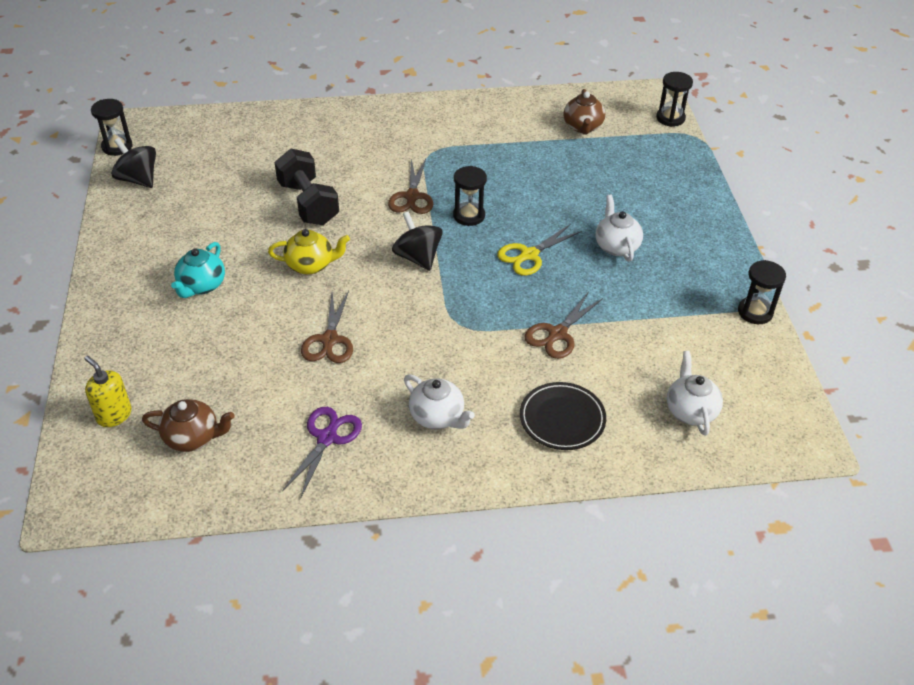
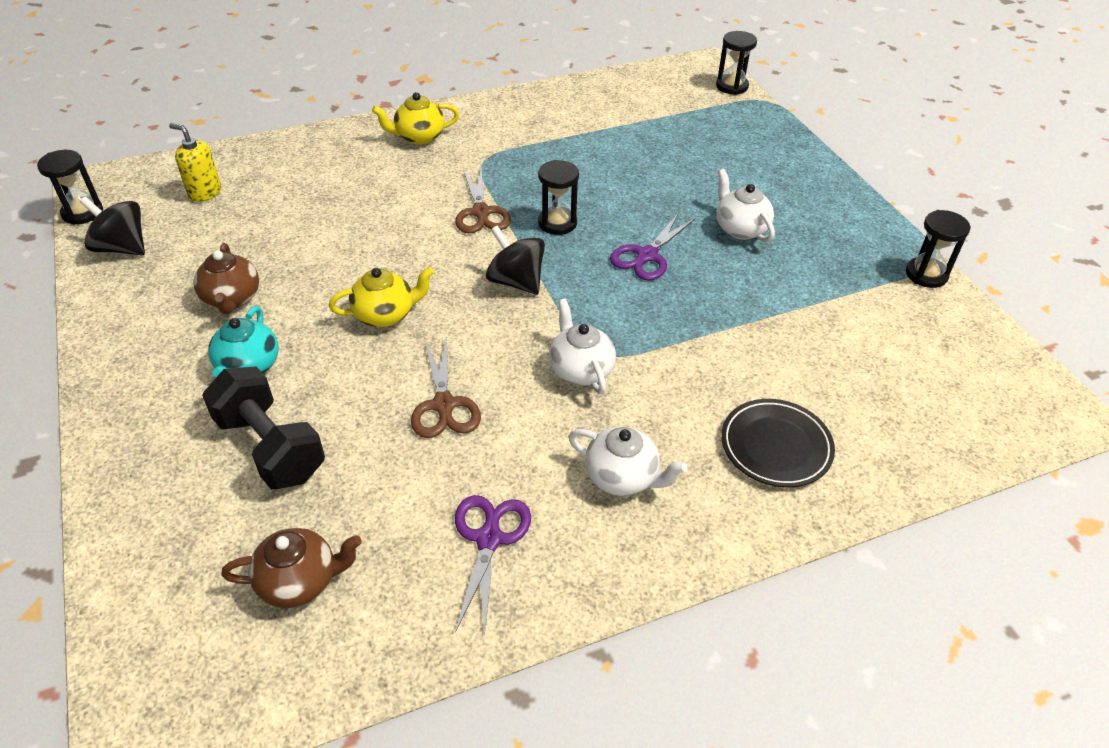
camera: 15 degrees left, 0 degrees up
(114, 415) = (173, 574): yellow soap dispenser -> yellow soap dispenser (205, 192)
(308, 203) = (356, 241): black dumbbell -> black dumbbell (270, 447)
(386, 124) = (419, 137): none -> yellow teapot
(529, 255) = (647, 256): yellow scissors -> purple scissors
(557, 334) = (721, 342): brown scissors -> none
(583, 127) = (643, 108): brown teapot -> brown teapot (232, 299)
(690, 411) = (917, 403): white teapot -> white teapot (580, 370)

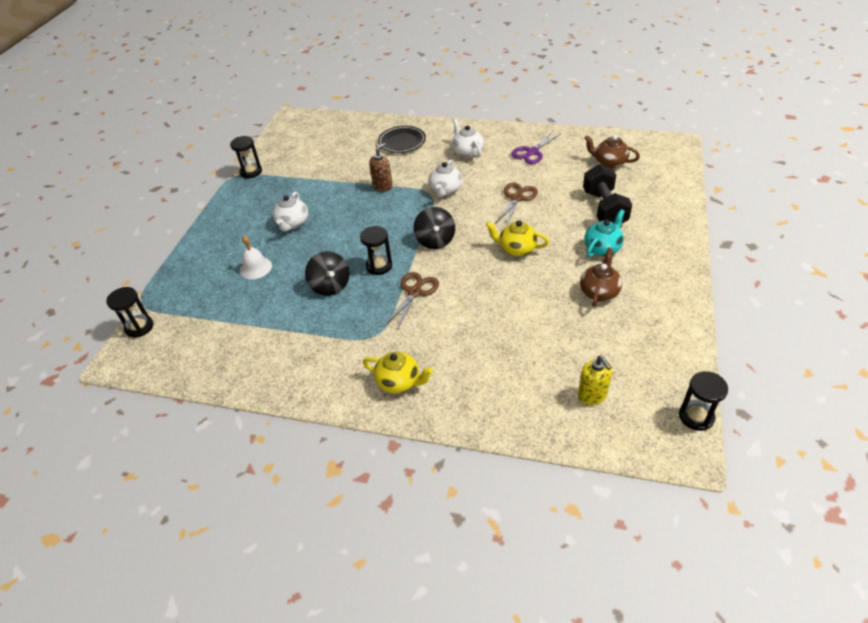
camera: 140 degrees left, 0 degrees up
(122, 248) = (665, 364): black spinning top -> black spinning top (330, 286)
(647, 256) = (356, 228): purple scissors -> none
(691, 335) = (383, 186): none -> brown soap dispenser
(704, 168) = (256, 268): none -> white bell

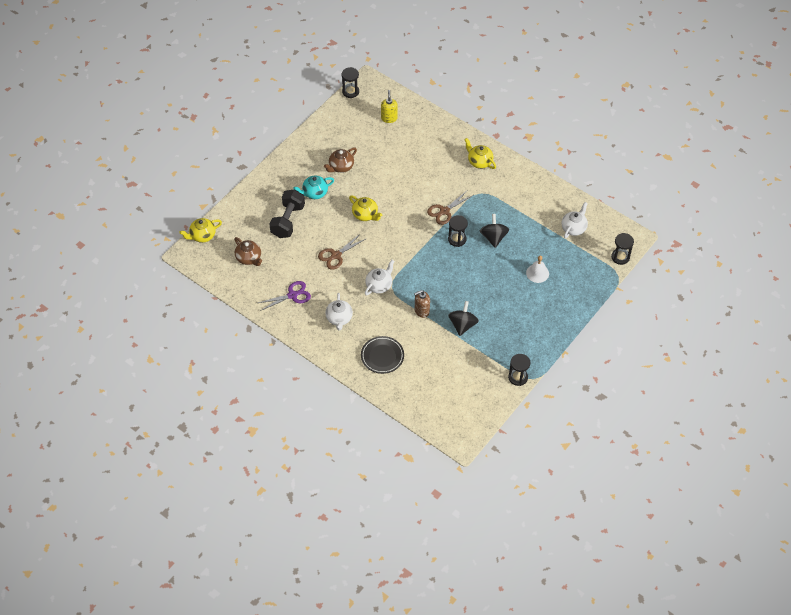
camera: 160 degrees left, 10 degrees up
(293, 223) = (501, 303): white teapot -> white teapot (573, 228)
(435, 240) = (411, 244): black spinning top -> black spinning top (462, 325)
(681, 162) = (202, 236): none -> yellow teapot

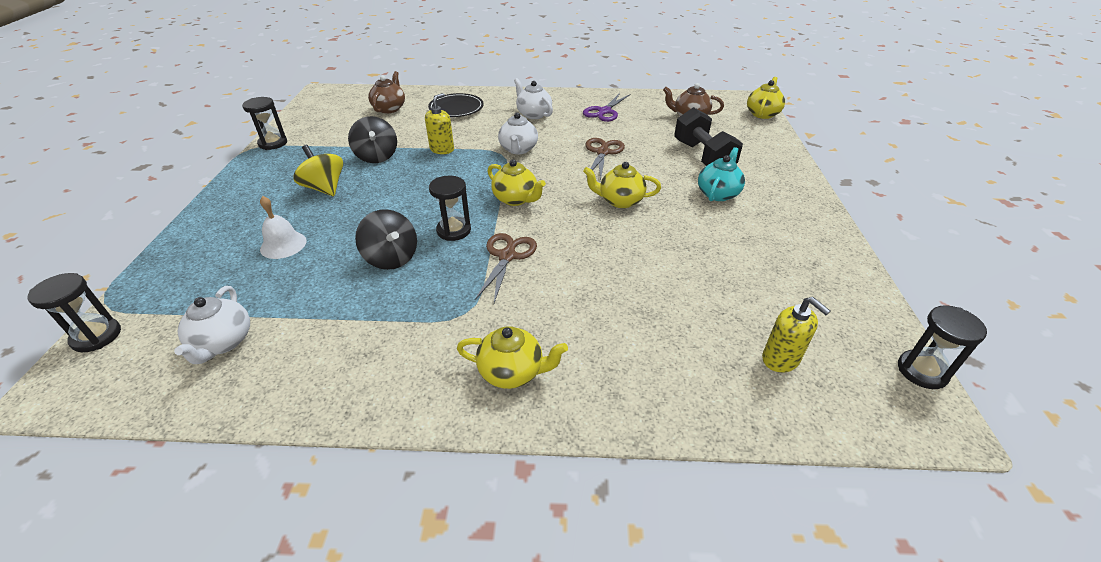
camera: 145 degrees right, 15 degrees down
(341, 167) = (734, 238): brown teapot -> brown teapot (389, 108)
(413, 244) = (516, 199): none -> yellow teapot
(421, 311) = (442, 149): brown soap dispenser -> yellow soap dispenser
(503, 309) = (325, 188): none -> yellow spinning top

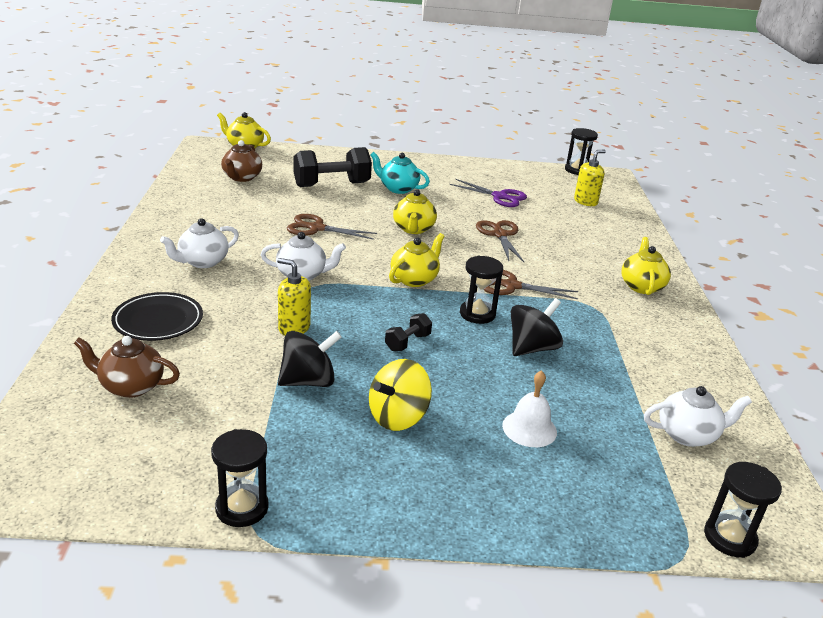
camera: 95 degrees left, 10 degrees down
(414, 194) = (407, 342): none -> black dumbbell
(604, 111) = (210, 218): purple scissors -> purple scissors (499, 197)
(627, 258) = (500, 235): none -> brown scissors

